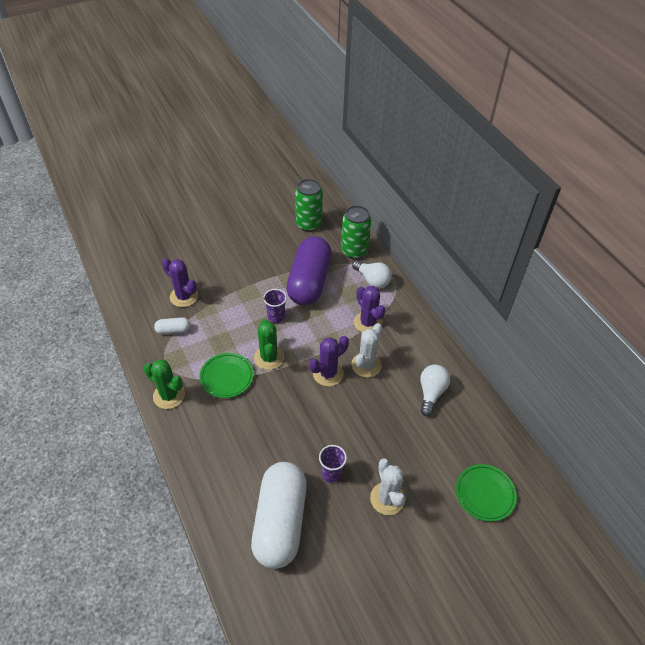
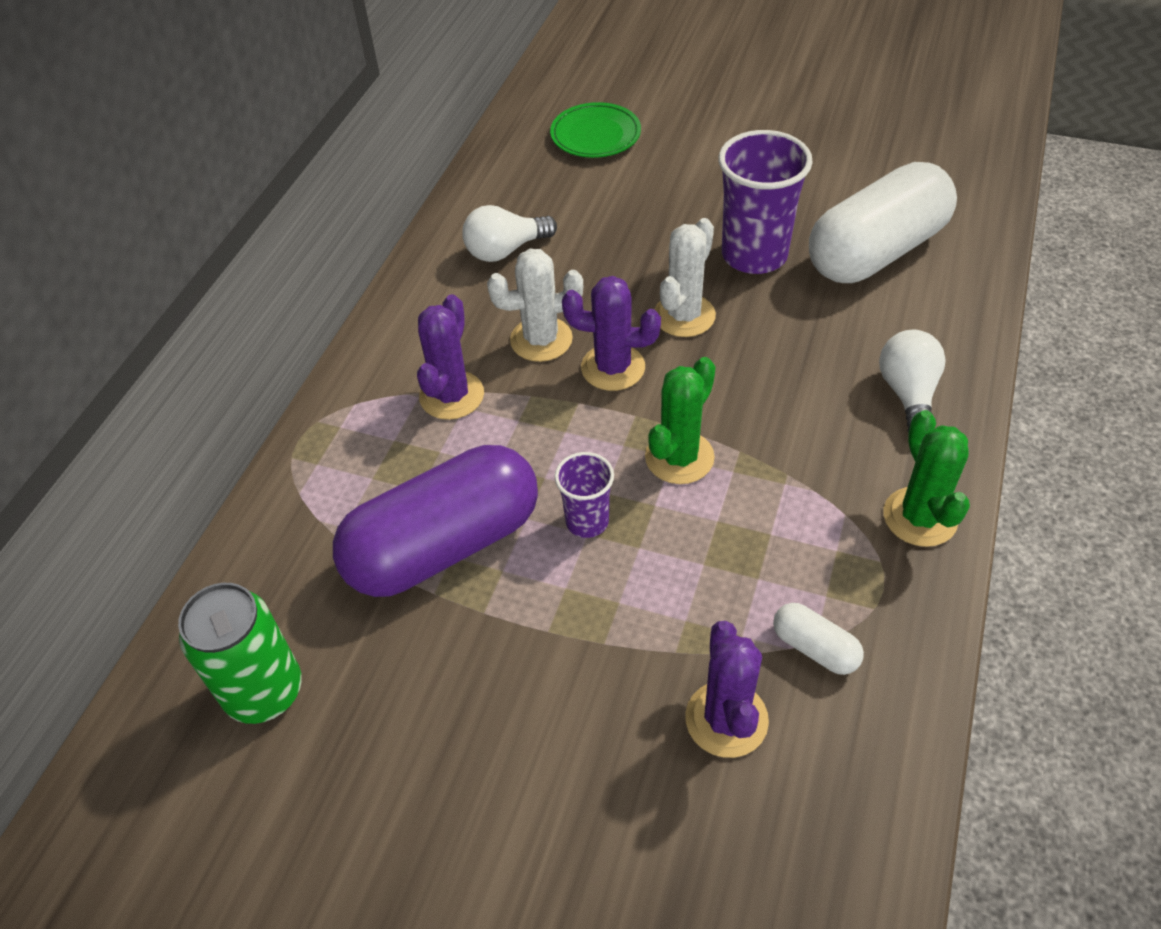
camera: 130 degrees left, 0 degrees up
(227, 377) = (785, 476): green plate -> none
(331, 473) = (754, 255): purple cup -> purple cup, size x1.85
(354, 251) = (280, 544): green can -> none
(372, 280) = (339, 459): white light bulb -> white light bulb (908, 394)
(387, 498) = (713, 194): white cactus -> white cactus (684, 316)

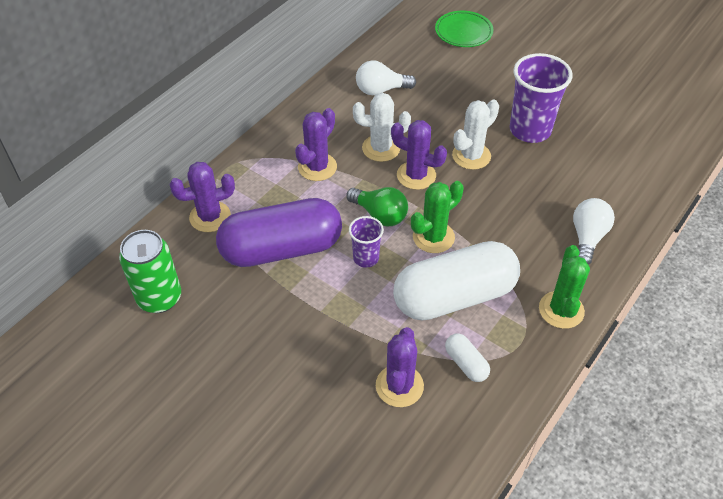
camera: 15 degrees right, 0 degrees up
(303, 525) = (210, 217): none -> purple cactus
(581, 445) = (380, 215): none -> green light bulb
(876, 251) = (608, 147): white capsule -> white capsule (454, 296)

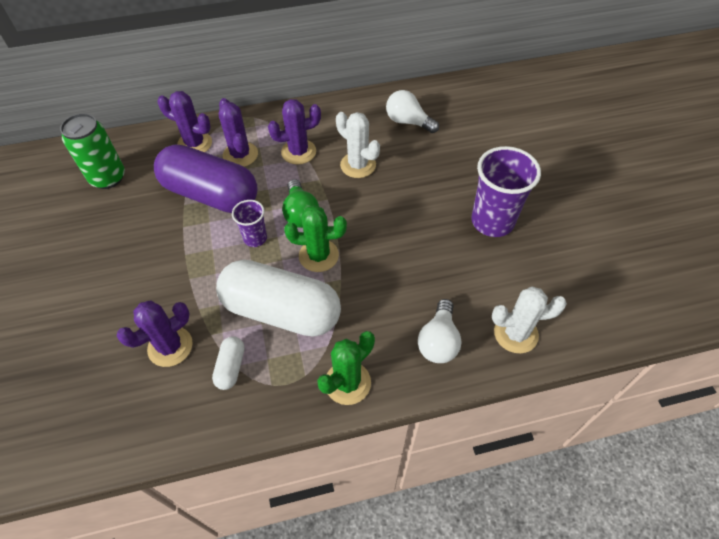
camera: 40 degrees right, 5 degrees up
(416, 175) = (360, 201): purple cactus -> purple cactus (240, 155)
(463, 32) = (526, 112): green plate -> none
(471, 156) = (419, 212): white cactus -> white cactus (515, 333)
(587, 238) = (438, 341): white light bulb -> white light bulb turned 135 degrees clockwise

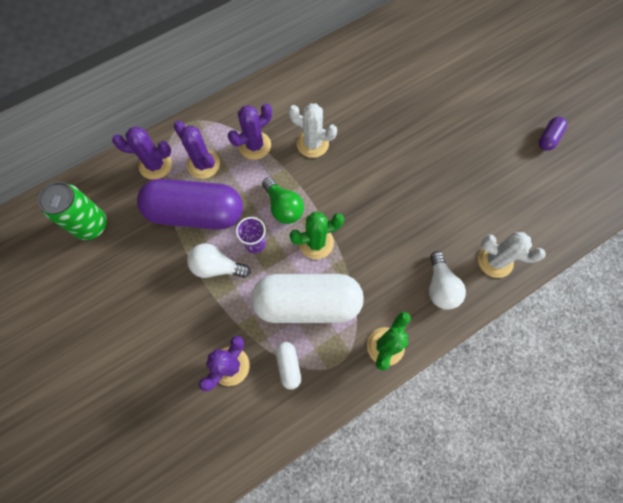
camera: 20 degrees left, 15 degrees up
(408, 122) = (338, 85): white light bulb -> white light bulb (217, 267)
(492, 221) = (443, 165): purple cup -> none
(515, 333) = (495, 260): white cactus -> white cactus turned 45 degrees clockwise
(627, 227) = (548, 138): none -> purple capsule

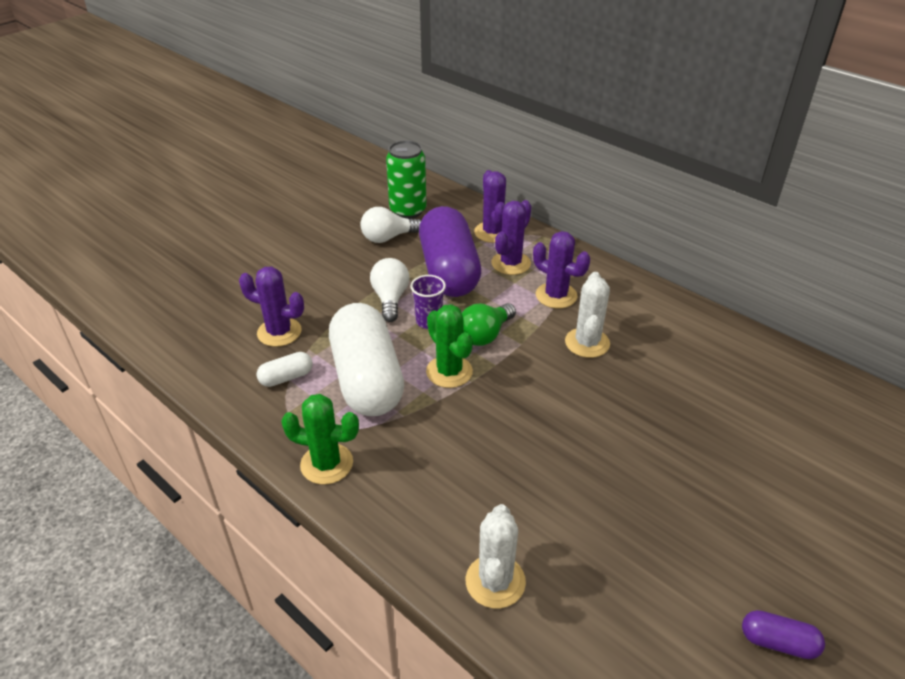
camera: 75 degrees right, 30 degrees down
(440, 287) = (428, 513): white light bulb -> white light bulb (388, 238)

